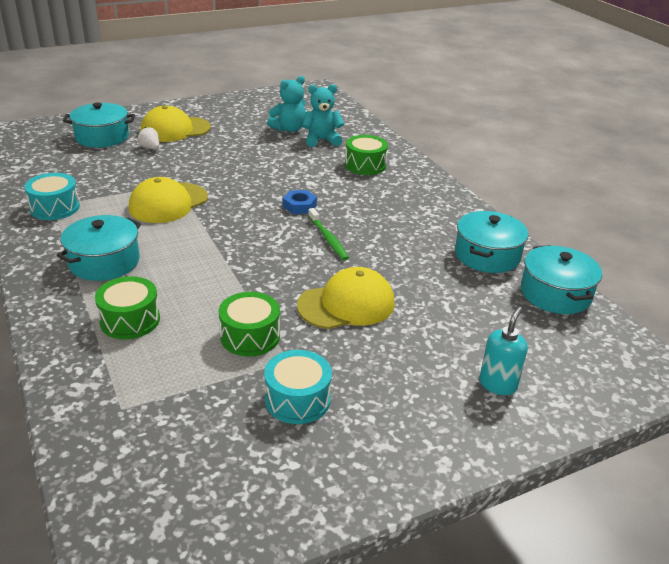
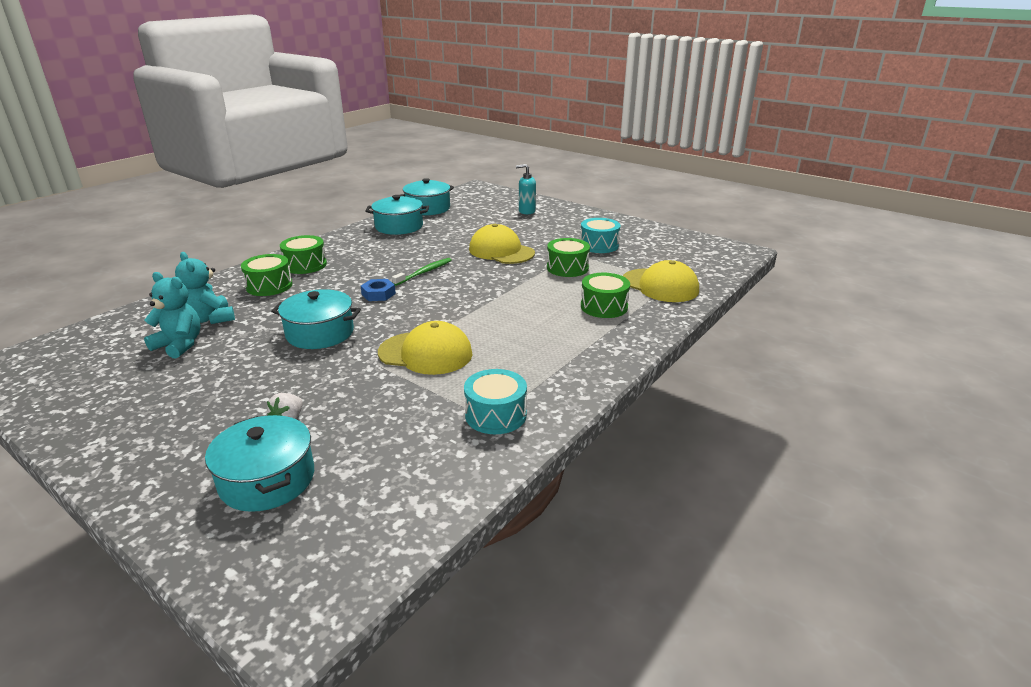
camera: 115 degrees left, 5 degrees down
(104, 262) = (553, 344): turquoise pot -> turquoise pot (320, 333)
(175, 129) = (211, 425): yellow cap -> yellow cap (660, 285)
(402, 185) = (305, 265): none -> green drum

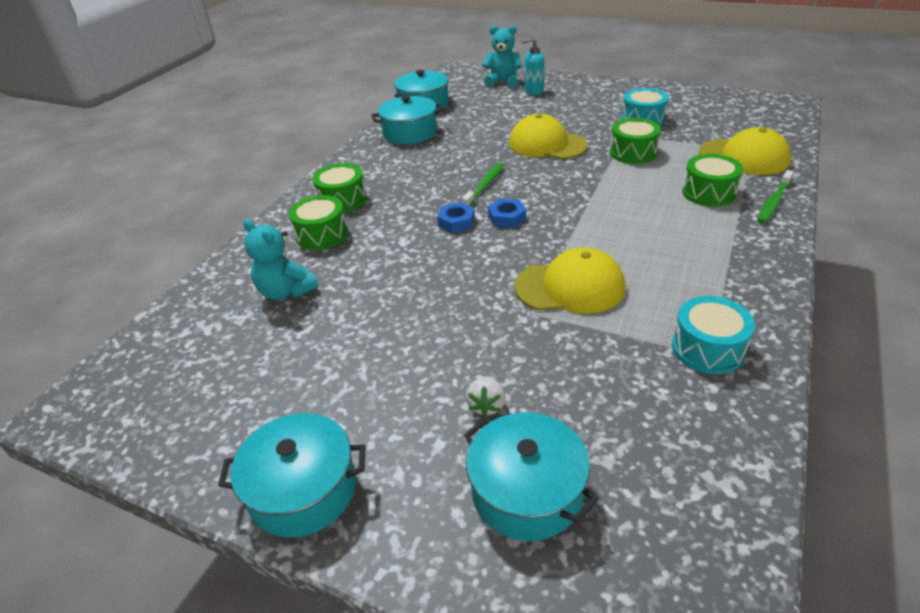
camera: 10 degrees left, 10 degrees up
(179, 345) = (277, 334): turquoise teddy bear -> turquoise teddy bear (503, 81)
(320, 333) = (431, 285): turquoise pot -> turquoise pot (303, 490)
(420, 297) = (507, 217): none -> blue nut
(654, 322) = (774, 202): none -> green toothbrush

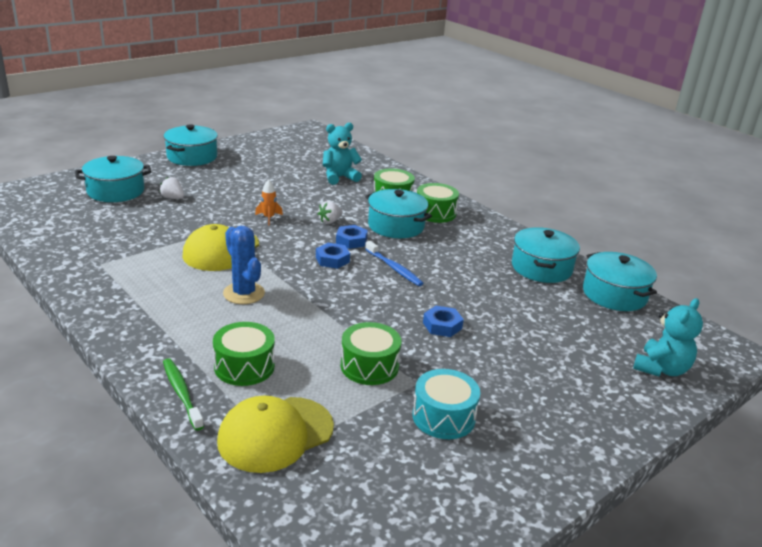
camera: 110 degrees right, 10 degrees down
(396, 210) = (396, 226): none -> turquoise pot
(425, 249) = (330, 221): none -> white strawberry
(459, 292) = (269, 218): none -> orange rocket
(485, 185) = (394, 268): green toothbrush -> blue toothbrush
(533, 91) = (607, 378): turquoise soap dispenser -> none
(547, 144) = (442, 326): yellow cap -> blue nut
(624, 236) = (244, 293): none -> blue cactus
(708, 348) = (104, 266): turquoise drum -> none

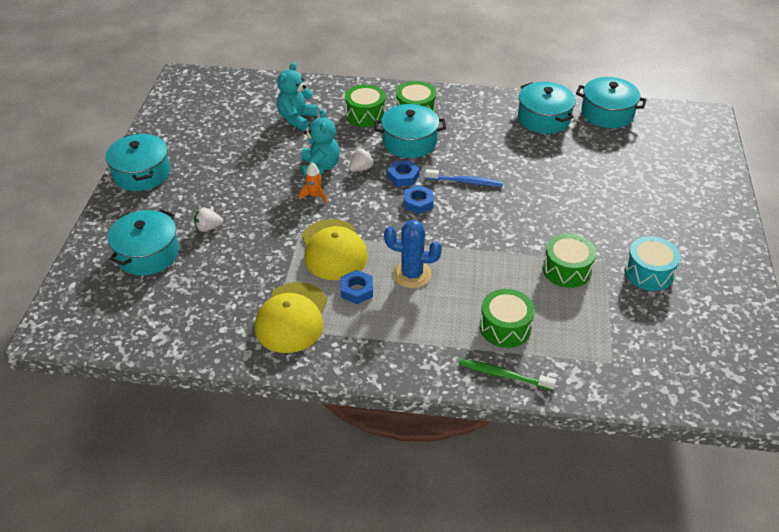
camera: 40 degrees left, 15 degrees up
(275, 434) = (592, 355): yellow cap -> yellow cap (292, 317)
(330, 221) = (361, 168): white strawberry -> white strawberry turned 135 degrees counterclockwise
(442, 326) = (558, 208): blue nut -> blue nut (357, 290)
(661, 369) = (695, 155): turquoise teddy bear -> turquoise teddy bear (320, 167)

